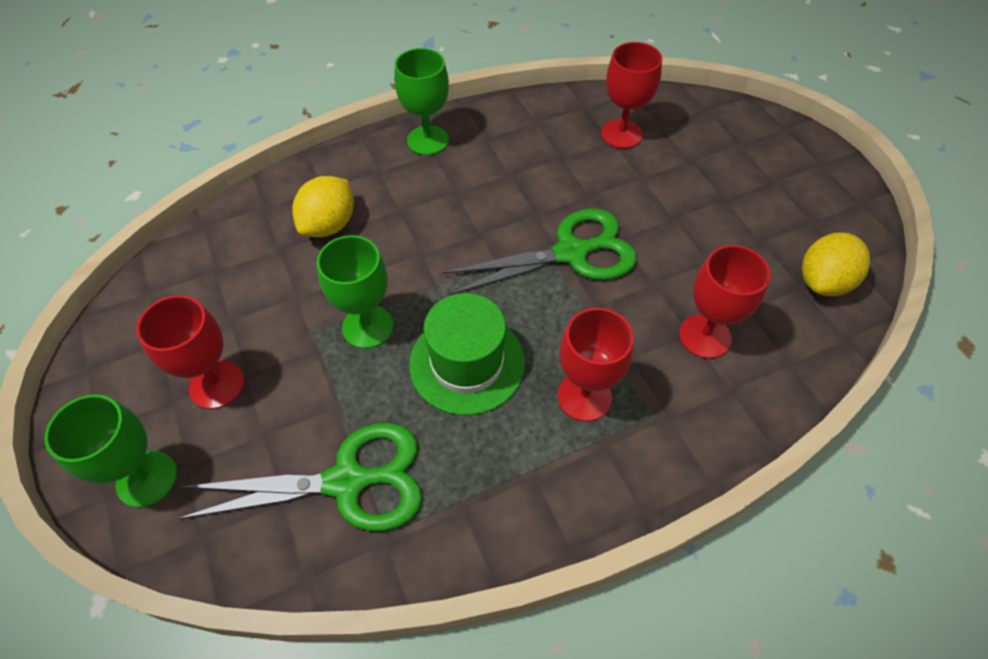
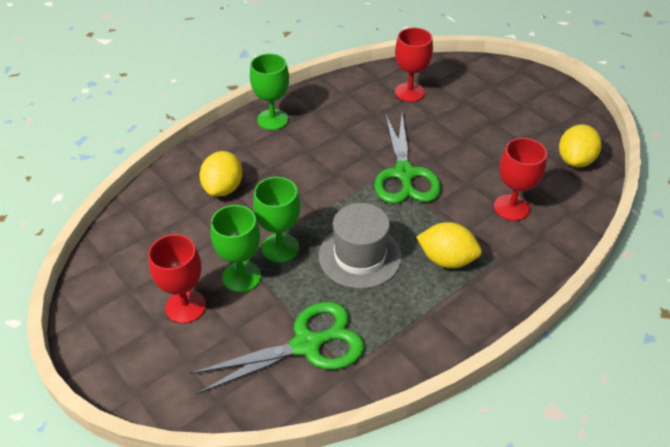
camera: 15 degrees left, 10 degrees down
(147, 479) = (161, 376): green goblet -> green goblet (241, 277)
(467, 363) = (360, 256): green hat -> grey hat
(571, 253) = (404, 174): green scissors -> green scissors turned 120 degrees clockwise
(584, 396) = (446, 259): red goblet -> yellow lemon

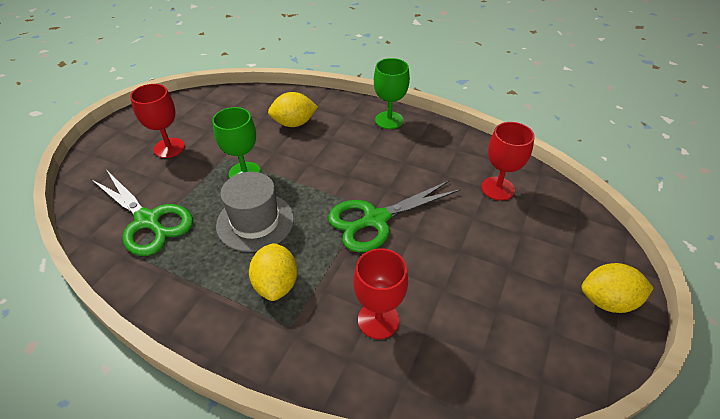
camera: 65 degrees right, 0 degrees up
(241, 277) = (207, 163): green goblet -> none
(575, 160) = (501, 367): yellow lemon -> yellow lemon (607, 301)

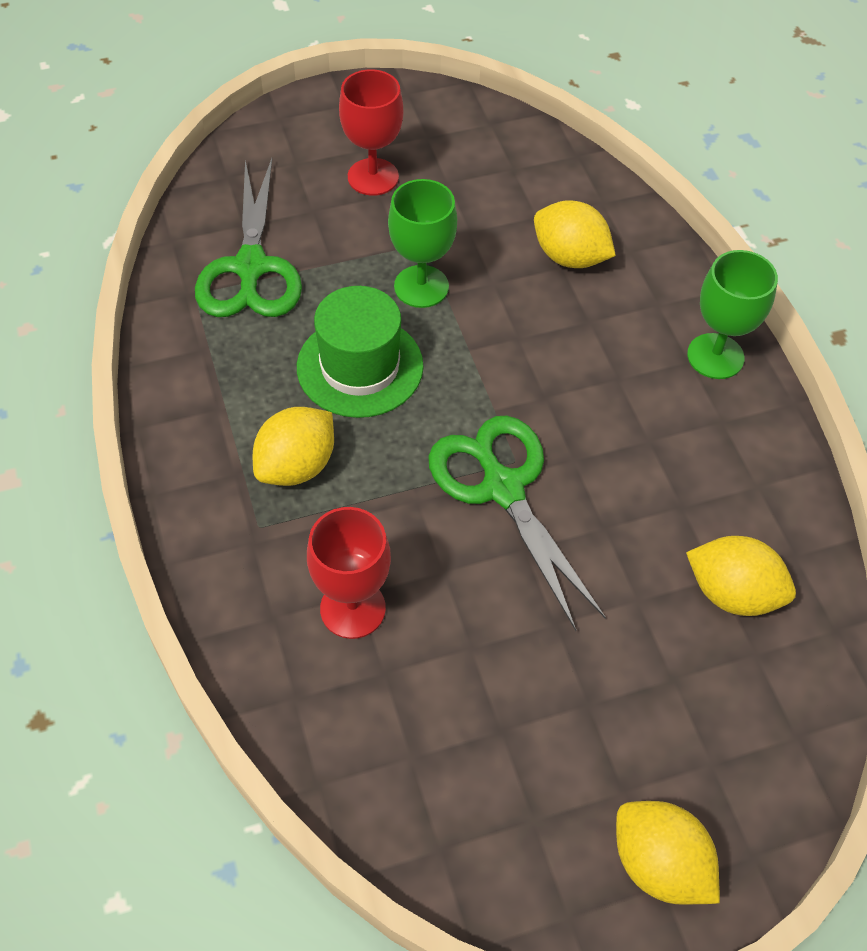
camera: 45 degrees right, 10 degrees up
(255, 222) = (360, 366): grey hat -> green hat
(375, 219) = (503, 488): green scissors -> green scissors turned 45 degrees clockwise
(497, 188) = (732, 593): red goblet -> yellow lemon

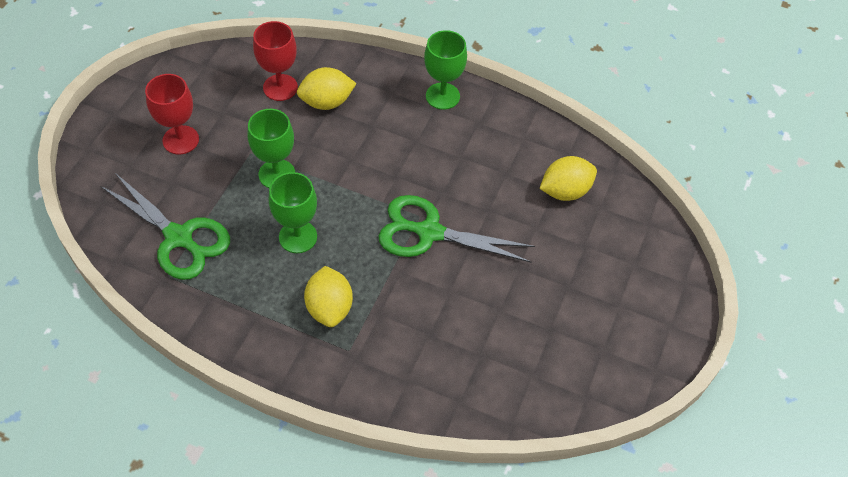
camera: 50 degrees left, 0 degrees up
(353, 608) = (434, 342): red goblet -> red goblet (280, 87)
(360, 366) = (298, 237): green hat -> green goblet
(659, 864) = (660, 319): yellow lemon -> none

